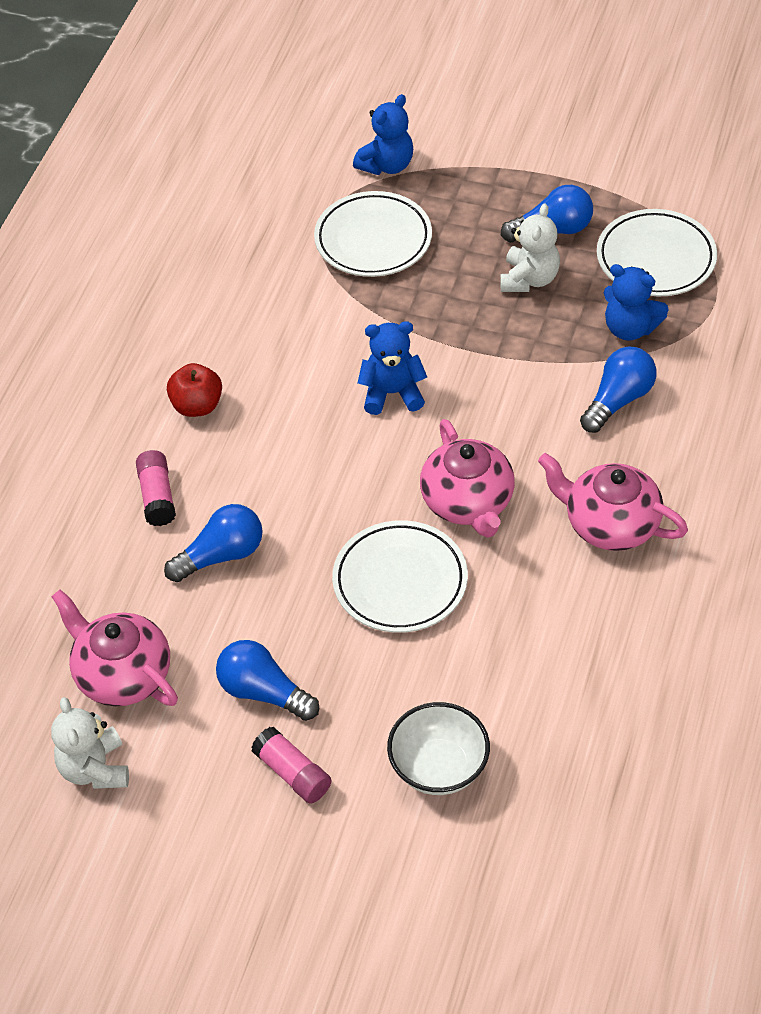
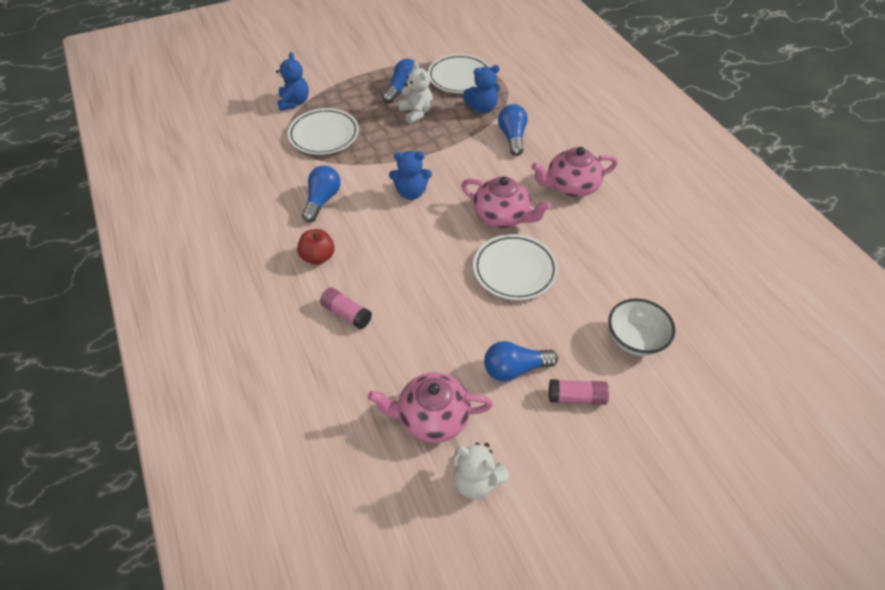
camera: 45 degrees left, 0 degrees up
(221, 555) = (414, 319): blue light bulb -> blue light bulb (322, 200)
(392, 393) = (411, 192): blue teddy bear -> blue teddy bear turned 135 degrees counterclockwise

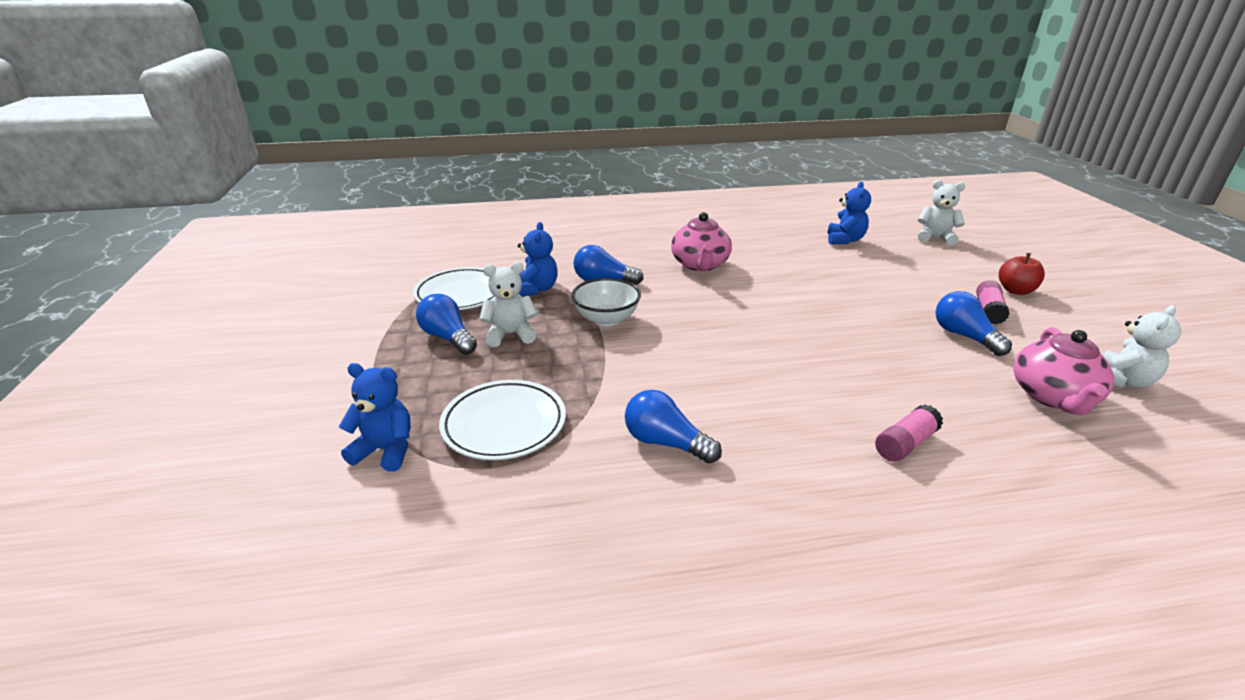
camera: 75 degrees left, 20 degrees down
(318, 257) = (792, 460): red apple -> red apple (1015, 290)
(411, 192) = (675, 361): blue teddy bear -> blue teddy bear (844, 240)
(502, 216) = (736, 307): pink teapot -> none
(514, 270) = (822, 314): white plate -> none
(514, 369) = (964, 336): blue light bulb -> blue light bulb turned 150 degrees clockwise
(635, 340) = (910, 274): white bowl -> white bowl (606, 319)
(756, 373) = (935, 238): none -> white teddy bear

